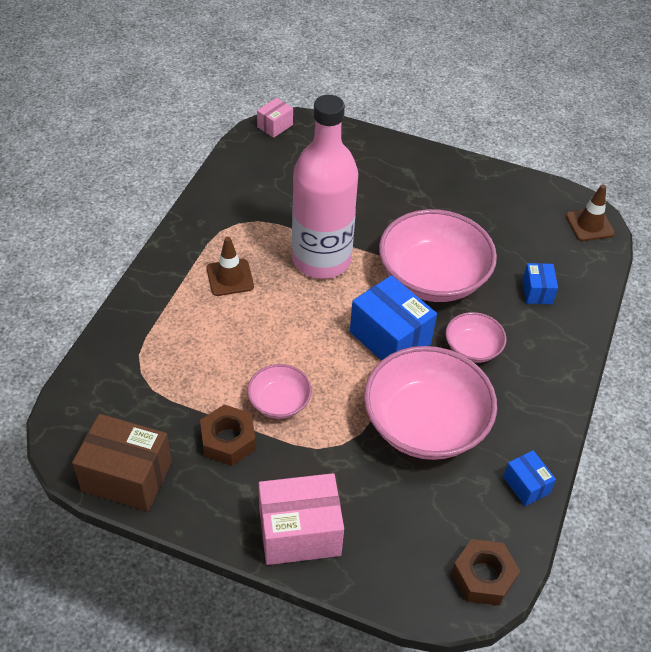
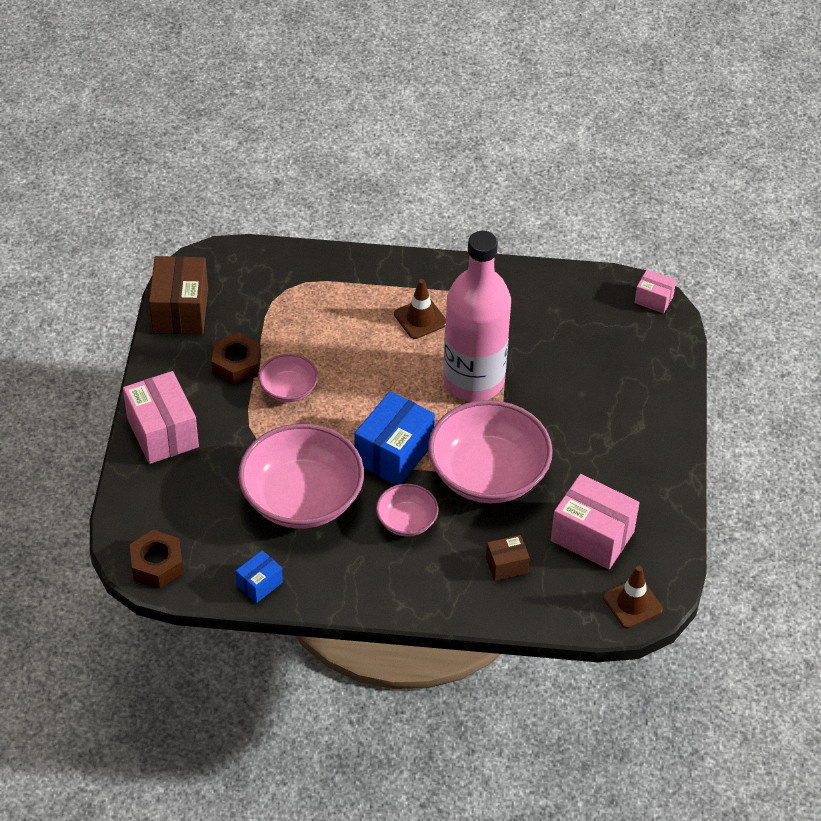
camera: 75 degrees right, 0 degrees up
(516, 230) = (592, 536): none -> pink box
(537, 291) = (506, 565): blue box -> brown box

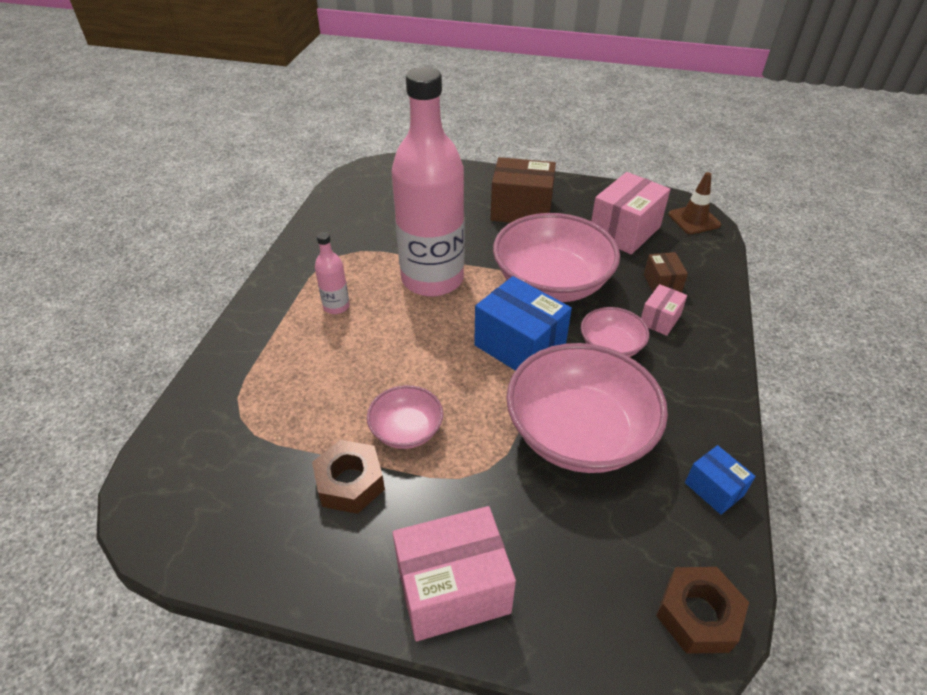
camera: 80 degrees left, 5 degrees down
(180, 311) = (224, 546): brown box -> brown box (521, 210)
(420, 318) = (336, 306): brown traffic cone -> pink bottle
(653, 299) = (369, 169): pink box -> pink box (660, 319)

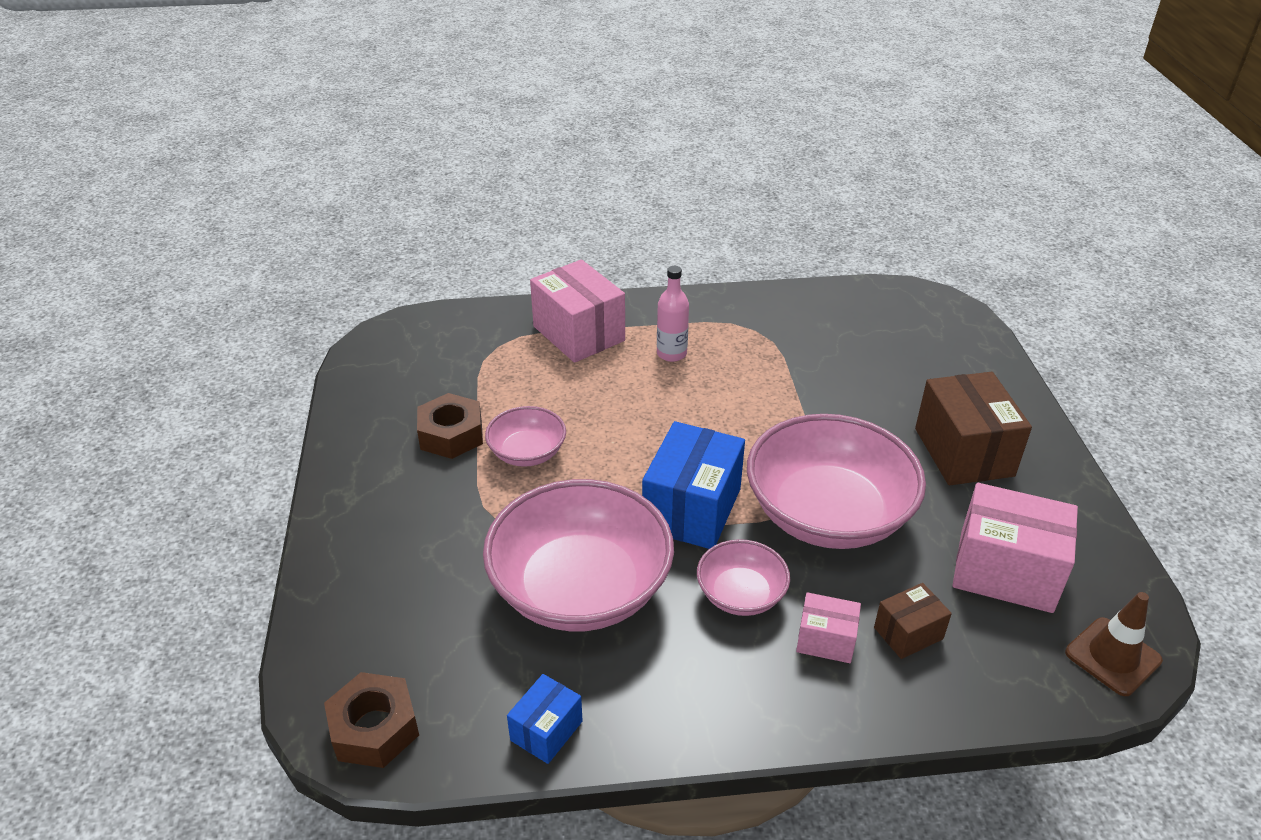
camera: 70 degrees right, 5 degrees down
(432, 279) = (762, 409): pink bottle -> none
(453, 589) = (360, 532): pink box -> pink box (579, 333)

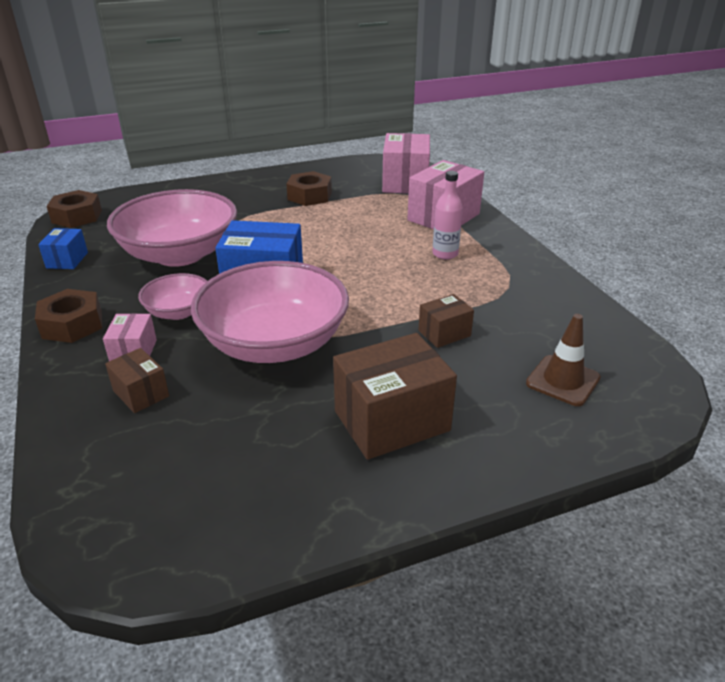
camera: 75 degrees right, 5 degrees down
(527, 452) = (302, 220): pink bowl -> none
(546, 730) = (67, 260): blue box -> blue box turned 75 degrees clockwise
(747, 709) = (72, 324): none -> brown nut
(831, 391) = (444, 333): none -> brown box
(1005, 571) = (221, 452): pink box -> pink box (405, 182)
(1112, 656) = (108, 533): brown traffic cone -> brown traffic cone (563, 381)

